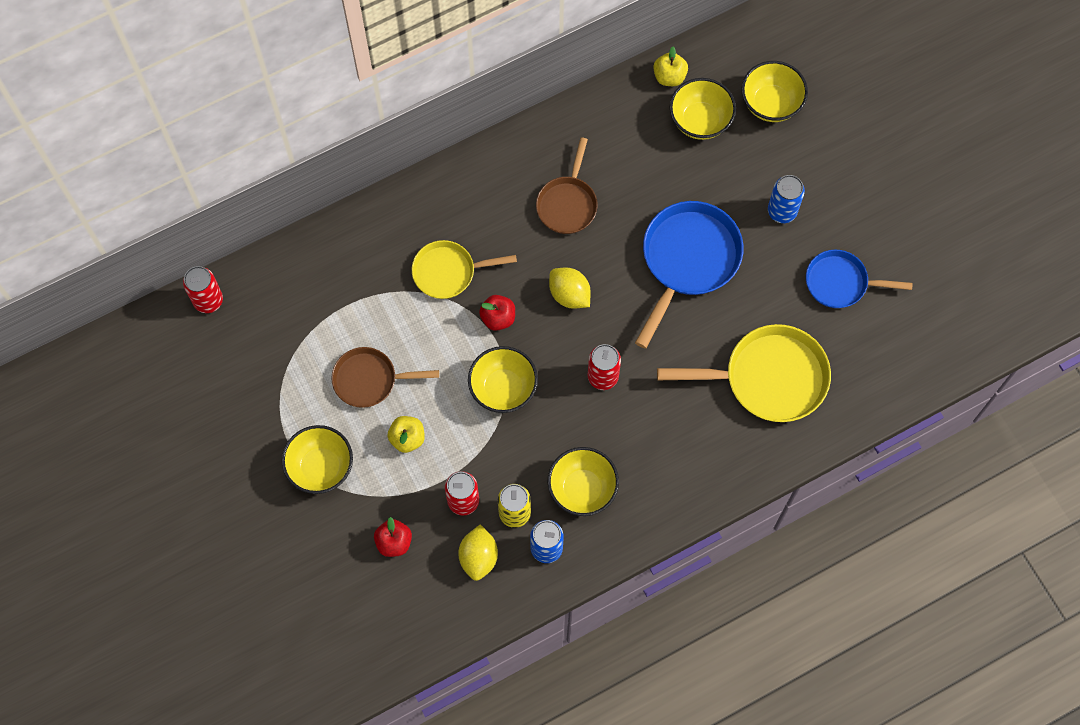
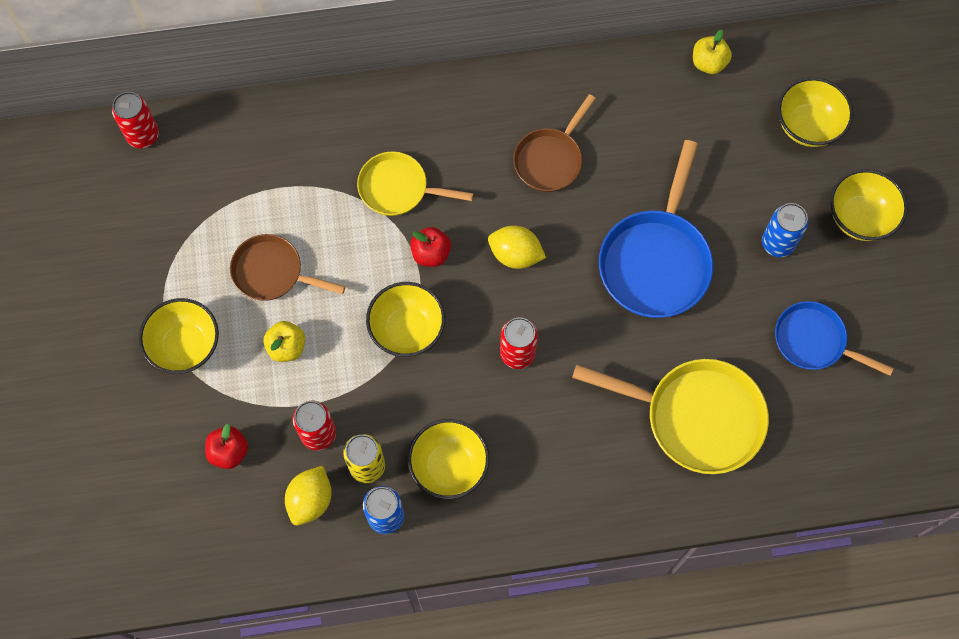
camera: 20 degrees right, 0 degrees up
(569, 294) = (515, 255): yellow lemon -> yellow lemon turned 45 degrees counterclockwise
(688, 260) = (656, 261): blue pan -> blue pan turned 150 degrees clockwise
(700, 121) = (724, 119): yellow bowl -> yellow bowl (860, 217)

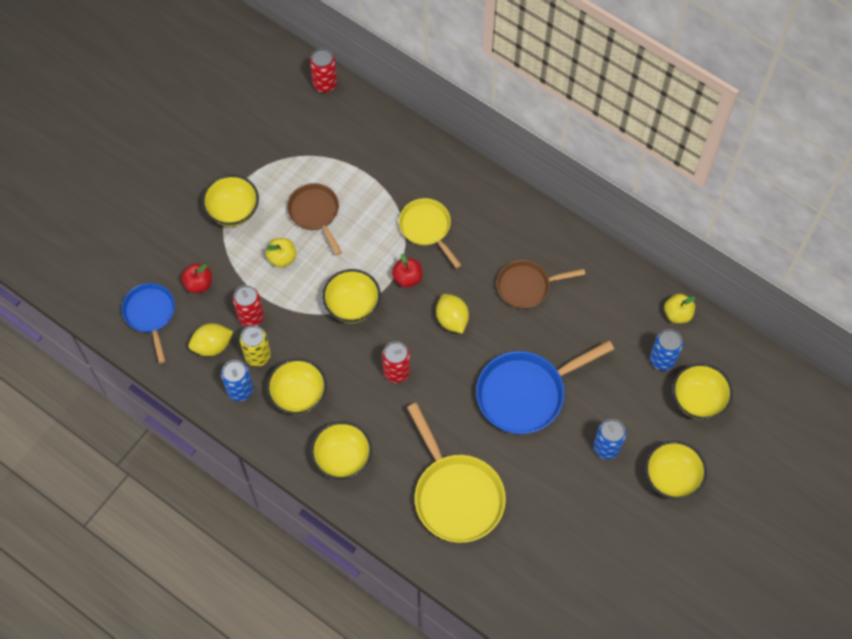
camera: 45 degrees right, 5 degrees down
(556, 486) = (342, 458): none -> yellow bowl
(739, 117) = (662, 359): none -> blue can
(814, 341) = (567, 519): blue pan -> blue pan (150, 314)

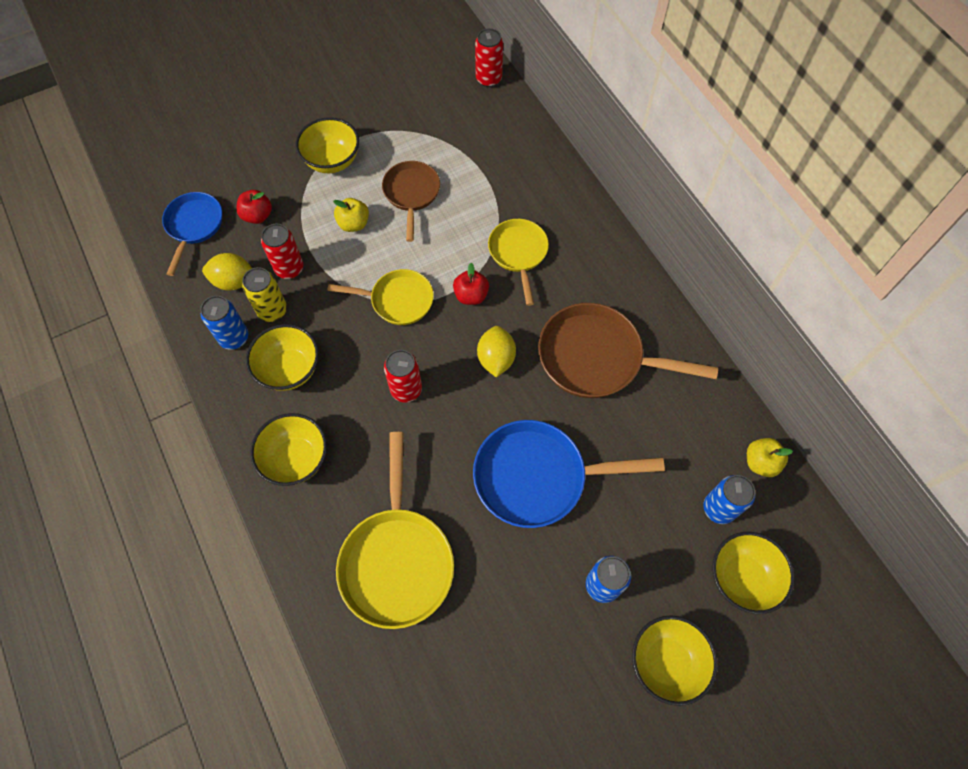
camera: 25 degrees right, 0 degrees up
(352, 306) = (398, 300): yellow bowl -> yellow pan
(527, 286) = (597, 358): brown pan -> brown pan, size x1.61

